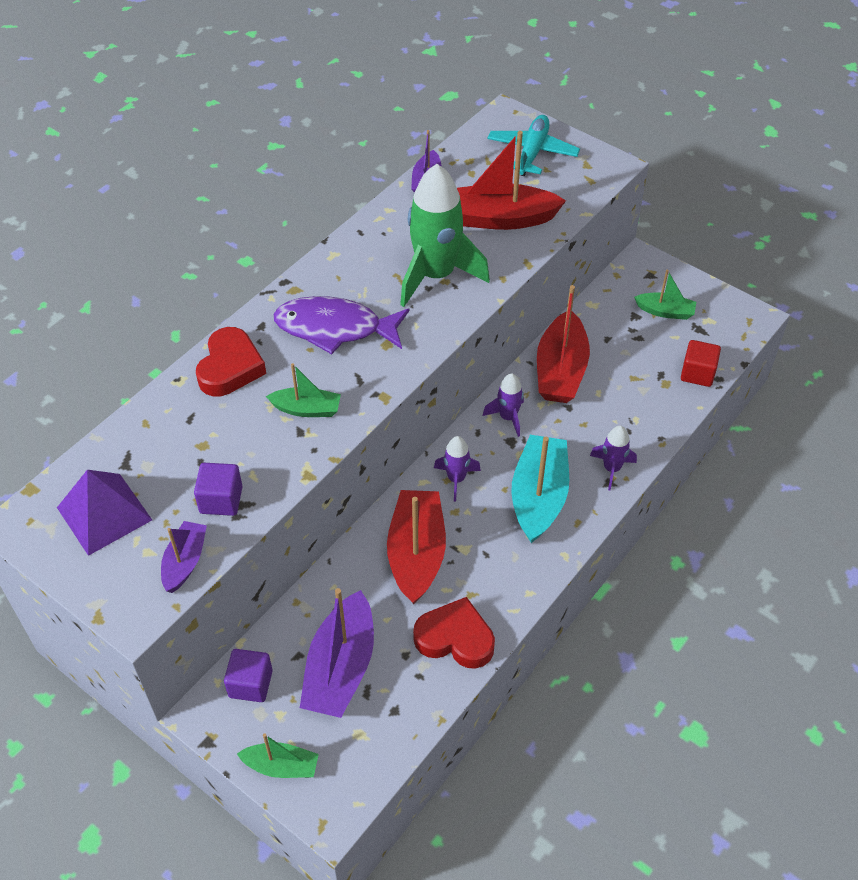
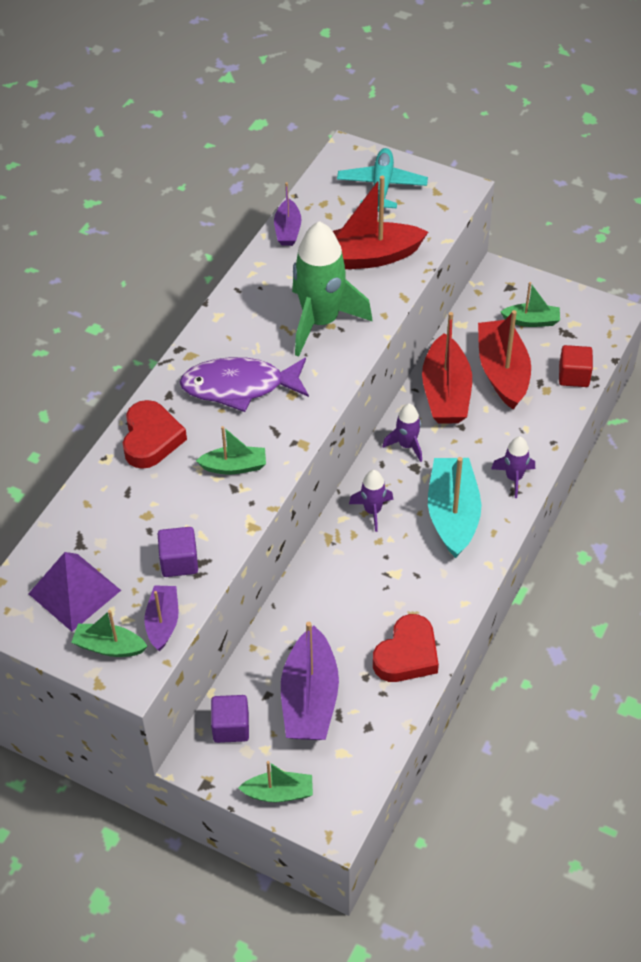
camera: 10 degrees left, 0 degrees up
(121, 579) = (109, 647): none -> green boat
(416, 553) = (353, 585): red boat -> red boat (502, 372)
(455, 638) = (407, 654): red heart -> red heart turned 120 degrees clockwise

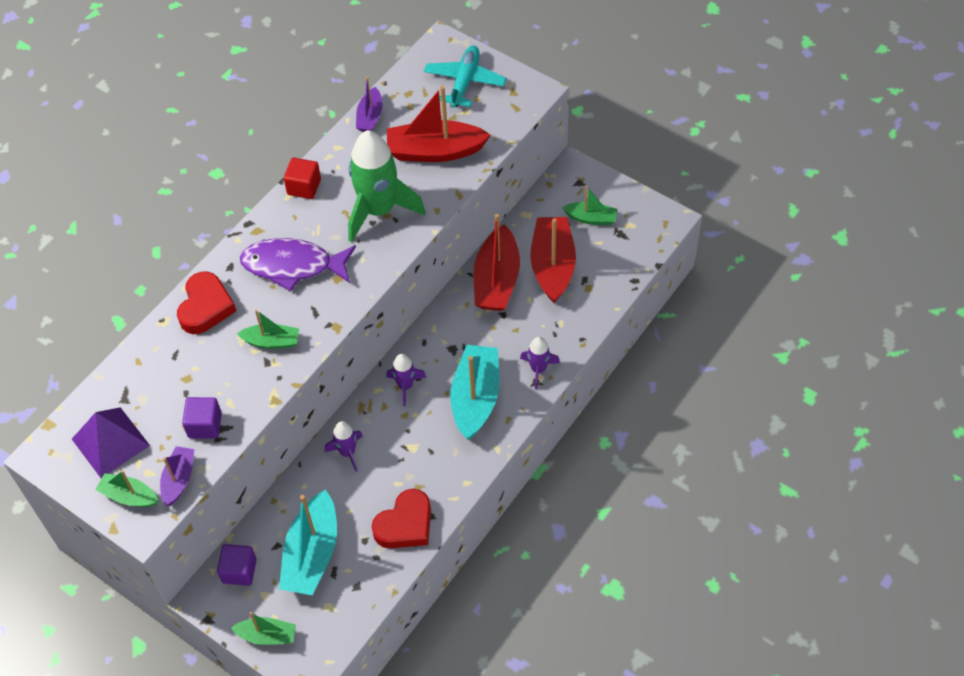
camera: 10 degrees right, 5 degrees up
(310, 699) = (312, 554): purple boat -> turquoise boat
(406, 445) = (450, 327): purple rocket -> purple rocket (347, 452)
(573, 376) = (616, 277): red cube -> red cube (304, 187)

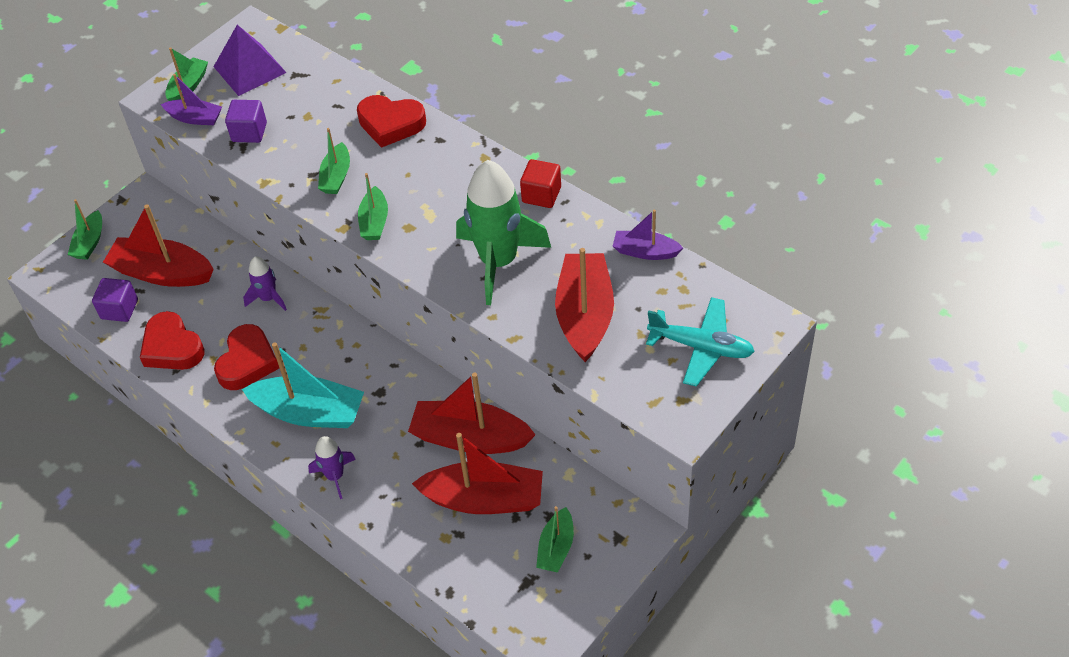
camera: 95 degrees right, 5 degrees down
(239, 571) = (161, 219): purple cube -> purple cube (119, 309)
(293, 266) = (431, 190): purple fish -> none
(312, 554) = (162, 273): turquoise boat -> red boat
(330, 304) = (374, 222): none -> green boat
(405, 386) = (339, 348): purple rocket -> none
(422, 456) = (247, 362): none -> red heart

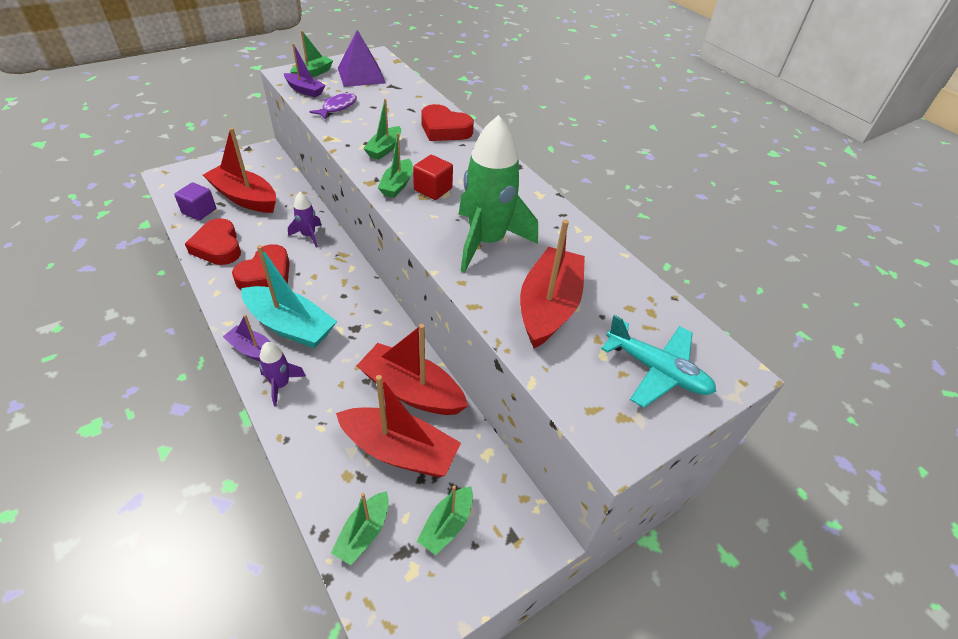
camera: 10 degrees right, 5 degrees down
(90, 242) = (209, 166): green boat -> green boat (363, 533)
(249, 132) = (337, 107): purple cube -> purple fish
(541, 195) = (544, 204): red cube -> red cube (433, 189)
(645, 252) = (623, 271): purple boat -> purple boat (253, 350)

